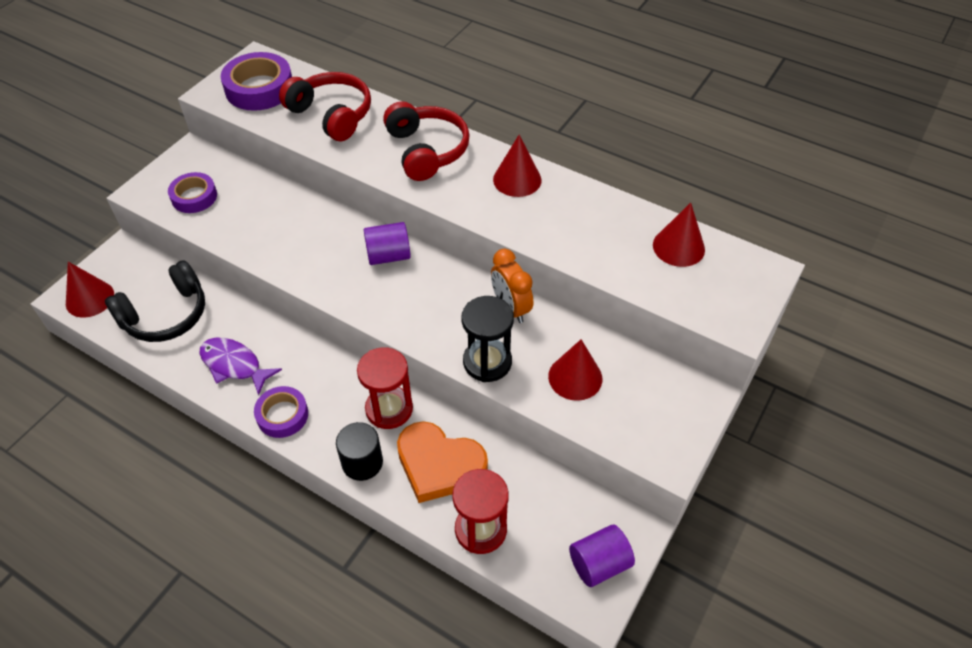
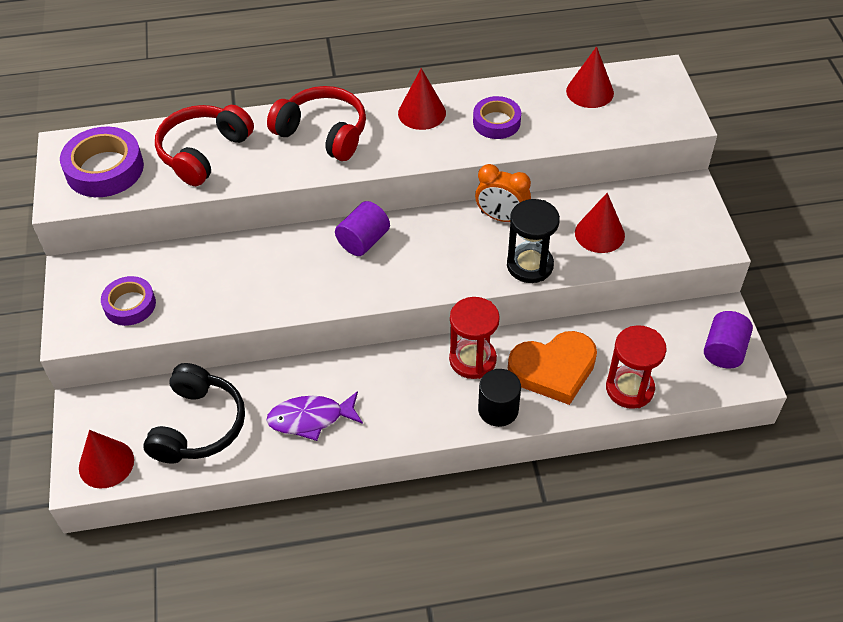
camera: 40 degrees left, 0 degrees up
(282, 415) = (397, 424): purple tape -> purple tape (496, 122)
(331, 115) = (203, 152): red headphones -> red headphones turned 60 degrees counterclockwise

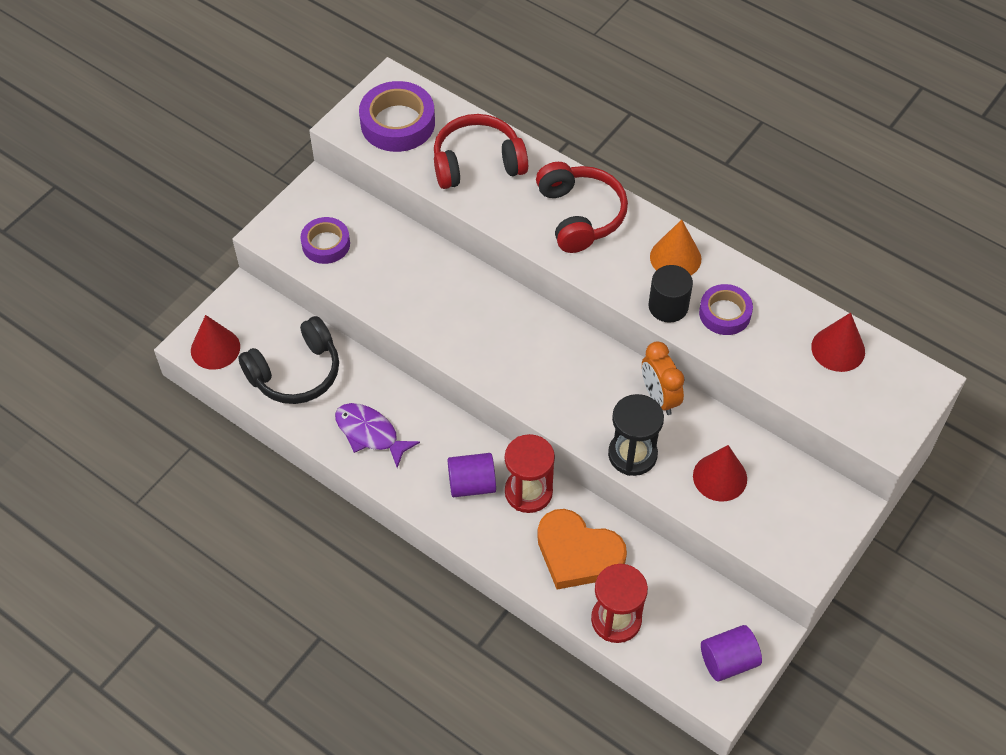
camera: 45 degrees right, 5 degrees up
(363, 241) = (534, 329): purple cylinder -> purple cylinder (472, 484)
(422, 113) = (675, 257): red cone -> orange cone
(498, 409) = (501, 545): black cylinder -> black cylinder (668, 306)

